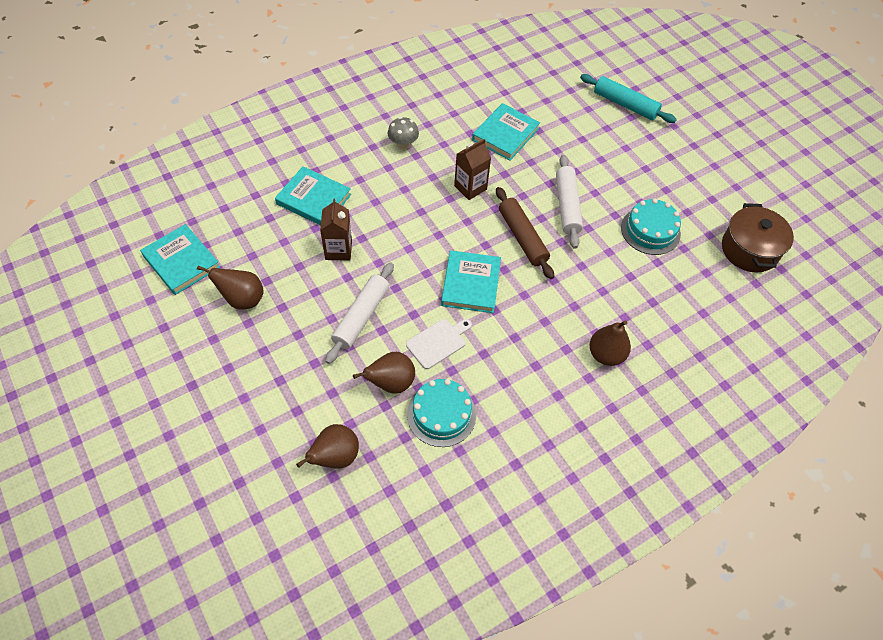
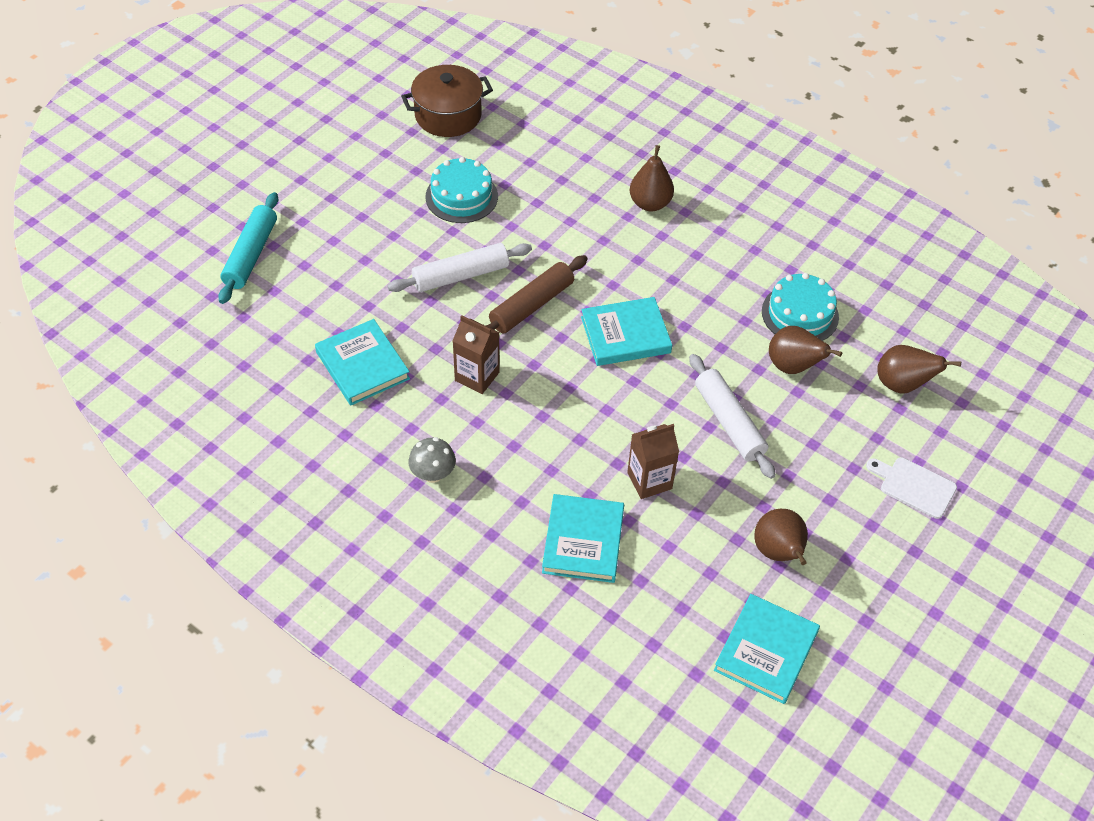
camera: 110 degrees left, 5 degrees down
(361, 316) = (729, 422): white rolling pin -> white rolling pin turned 60 degrees clockwise
(438, 342) = (719, 342): white cutting board -> white cutting board (914, 486)
(505, 134) = (362, 365): turquoise book -> turquoise book turned 45 degrees clockwise

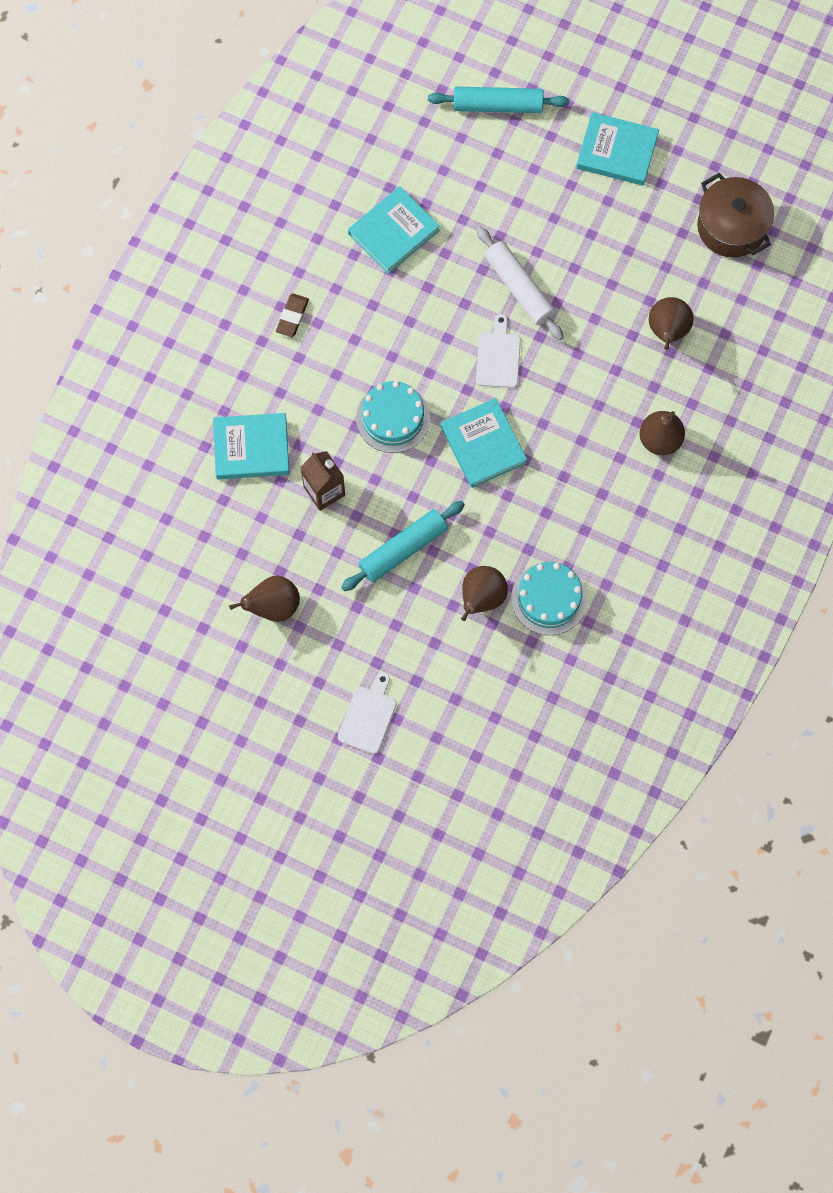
camera: 80 degrees right, 20 degrees up
(433, 474) = (292, 317): grey mushroom -> brown eraser
(461, 196) = (621, 265): turquoise cake -> turquoise cake (393, 418)
(477, 376) = (404, 328): brown carton -> none
(531, 305) = (498, 357): brown rolling pin -> white cutting board
(729, 422) = (403, 549): white rolling pin -> turquoise rolling pin
(766, 651) = (177, 606): turquoise book -> turquoise book (617, 151)
(902, 385) = (483, 700): brown pear -> brown pear (667, 332)

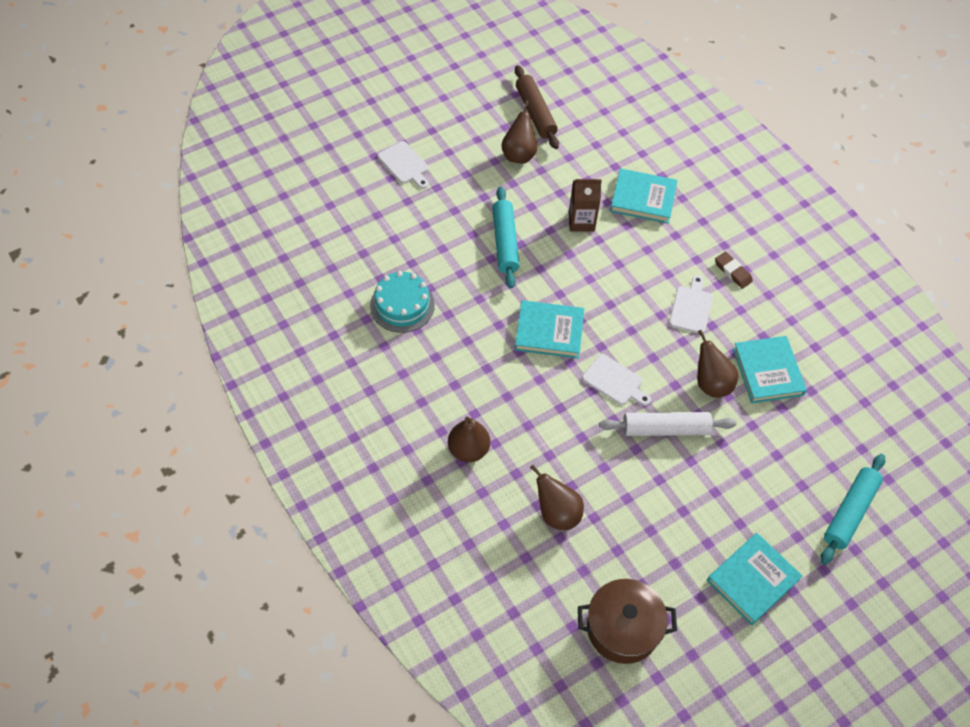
camera: 120 degrees right, 15 degrees down
(198, 626) = (535, 113): none -> brown rolling pin
(251, 448) = (643, 198): turquoise book -> turquoise book turned 75 degrees clockwise
(364, 333) = (691, 307): none -> white cutting board
(393, 418) = (609, 289): turquoise cake -> none
(481, 598) = (434, 266): brown pear -> brown pear (711, 383)

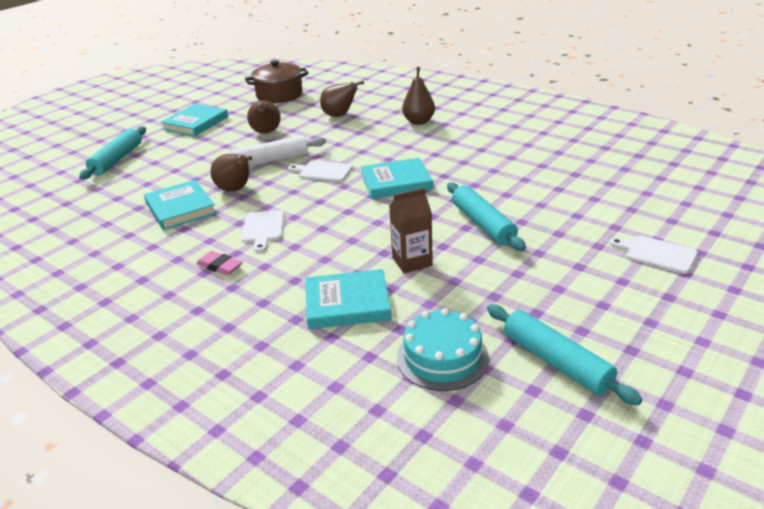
camera: 165 degrees right, 25 degrees down
(402, 305) = (537, 165): turquoise cake -> turquoise cake (442, 357)
(519, 154) = (535, 303): brown pear -> brown pear (266, 133)
(535, 113) = (556, 362): brown rolling pin -> turquoise rolling pin
(732, 272) = (220, 266): brown eraser -> pink eraser

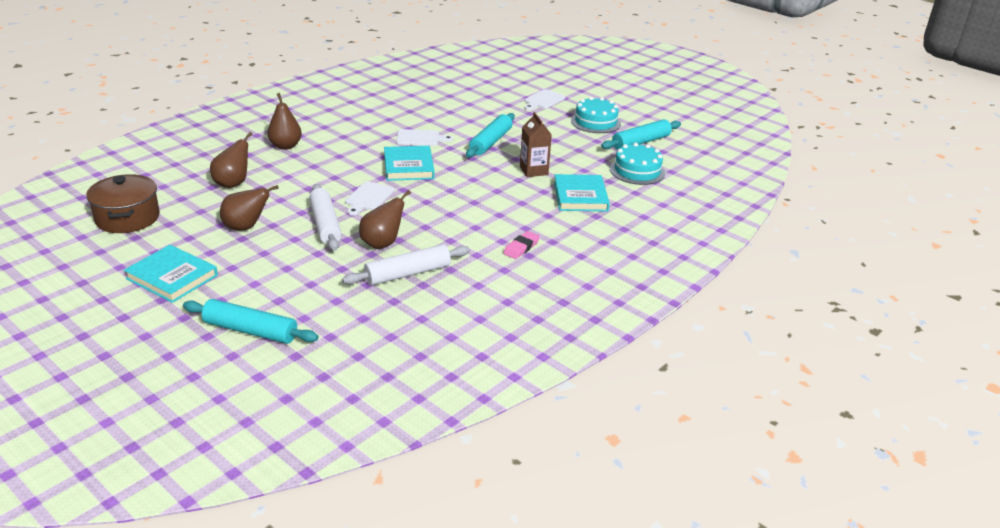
camera: 90 degrees left, 0 degrees up
(180, 208) = (407, 273): turquoise book -> white rolling pin
(263, 229) = (466, 228): white cutting board -> white cutting board (420, 138)
(483, 224) = (490, 142): turquoise rolling pin -> turquoise rolling pin turned 45 degrees counterclockwise
(608, 309) = (595, 122): none -> turquoise cake

